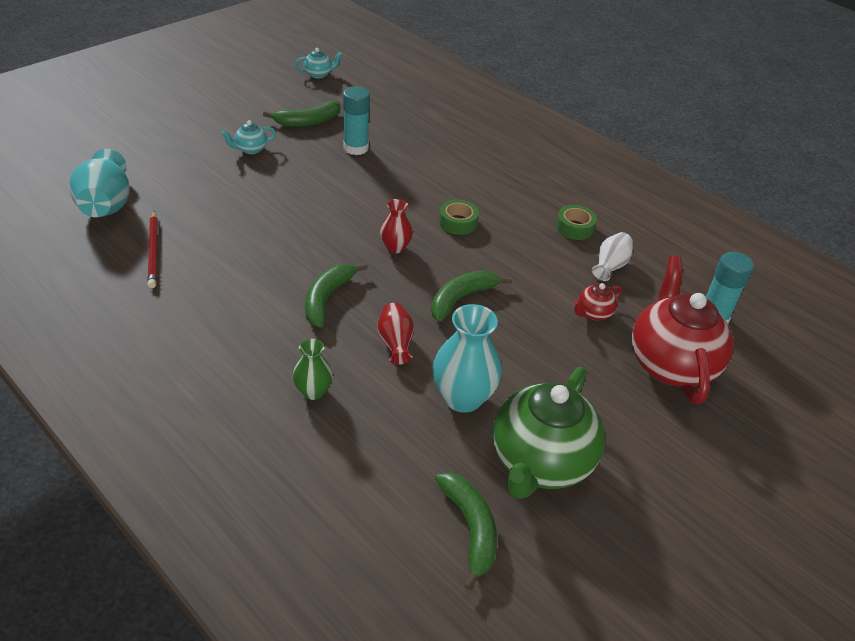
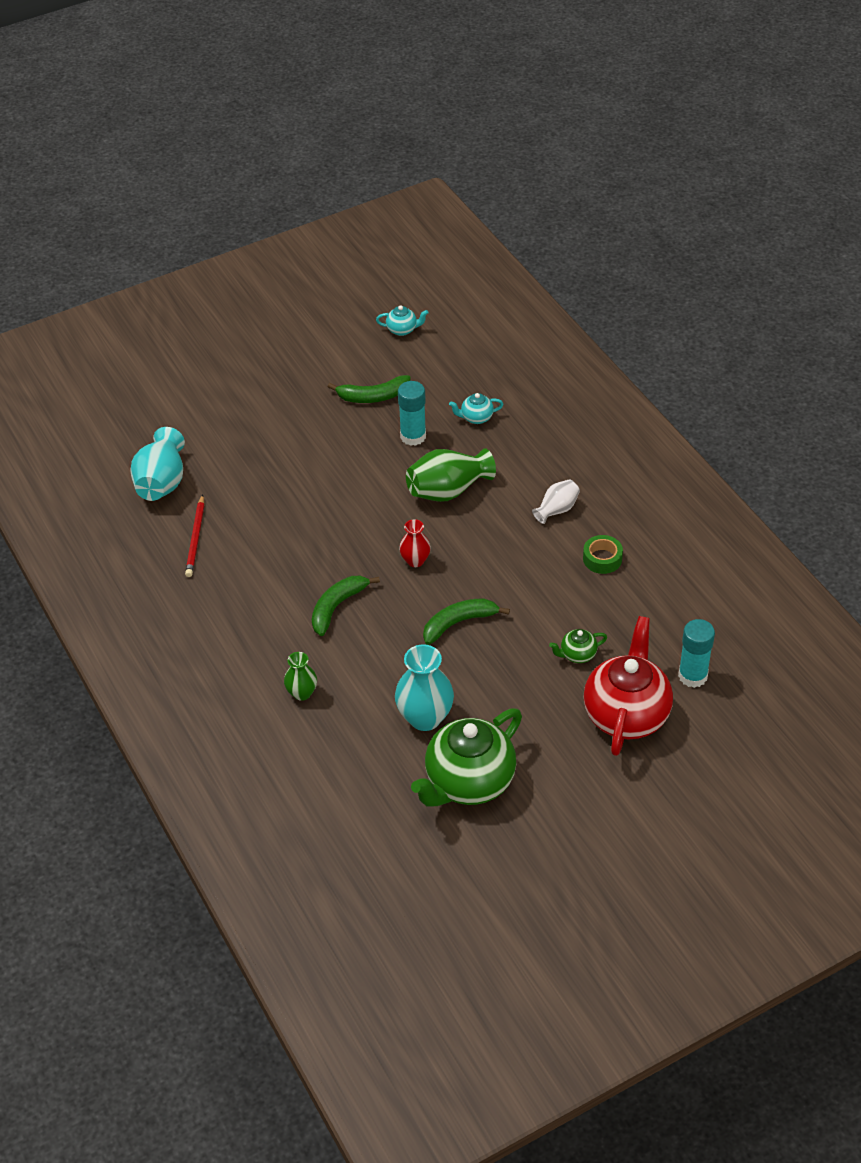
camera: 20 degrees right, 5 degrees up
(250, 149) = (307, 428): turquoise teapot -> turquoise teapot (476, 418)
(395, 343) = (384, 659): red vase -> none
(405, 187) = (448, 490): none -> green vase
(458, 222) = (486, 539): green tape -> none
(470, 528) = (392, 823): green banana -> none
(593, 313) = (577, 655): red teapot -> green teapot
(610, 266) = (618, 607): white vase -> white vase (556, 510)

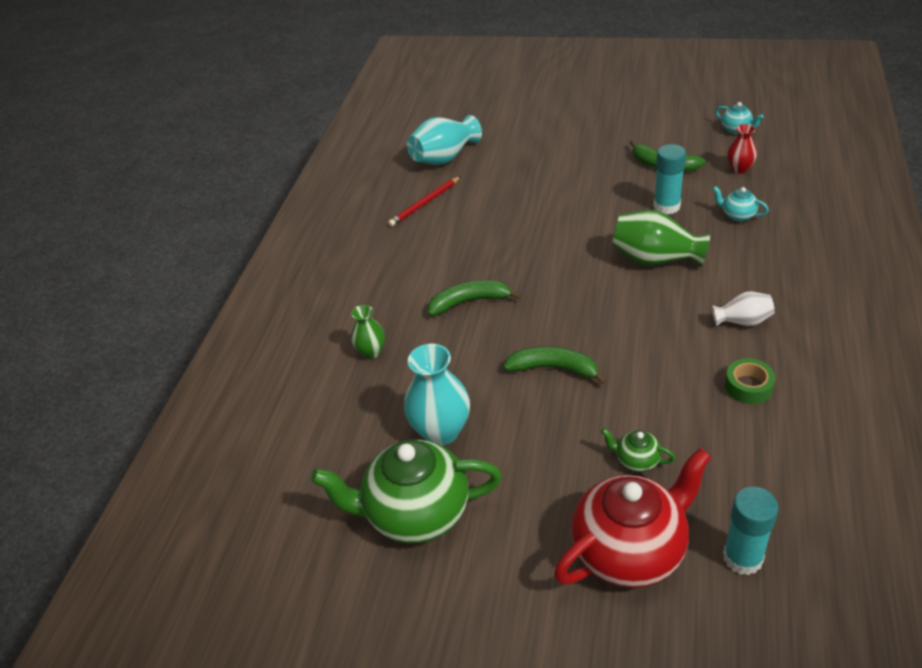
camera: 45 degrees right, 5 degrees down
(415, 560) = (570, 299): red vase -> red vase (739, 169)

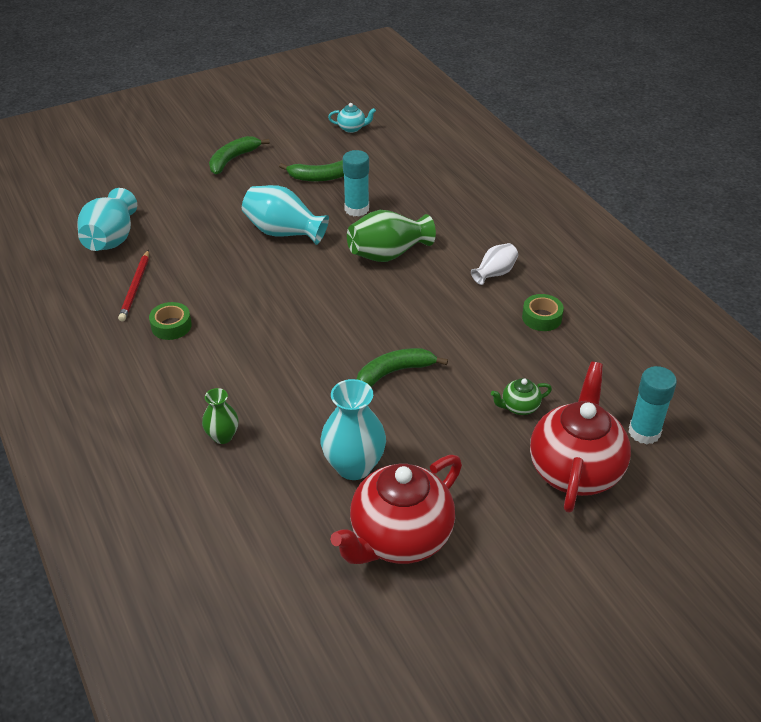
camera: 45 degrees left, 0 degrees up
(416, 514) = (399, 538): green teapot -> red teapot
(420, 245) = (171, 326): none -> green tape
(469, 302) = (269, 354): green banana -> green banana (233, 159)
(581, 203) = (284, 232): none -> turquoise vase
(737, 215) = (417, 196): turquoise teapot -> none
(739, 169) = (384, 159): red vase -> none

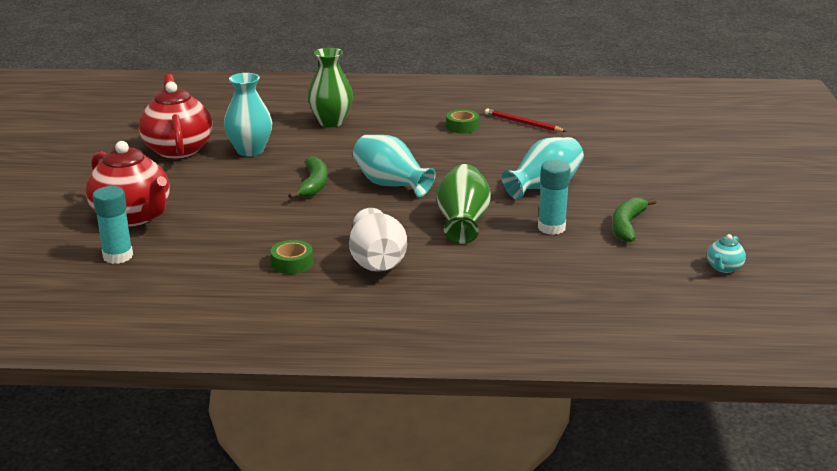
camera: 120 degrees right, 15 degrees down
(111, 239) = (598, 125): turquoise vase -> turquoise vase (391, 184)
(222, 436) = (331, 122): green vase -> green vase, size x1.74
(233, 159) = (696, 192): green banana -> none
(494, 273) = (377, 263): white vase -> white vase, size x1.74
(519, 407) = (214, 218): green teapot -> none

